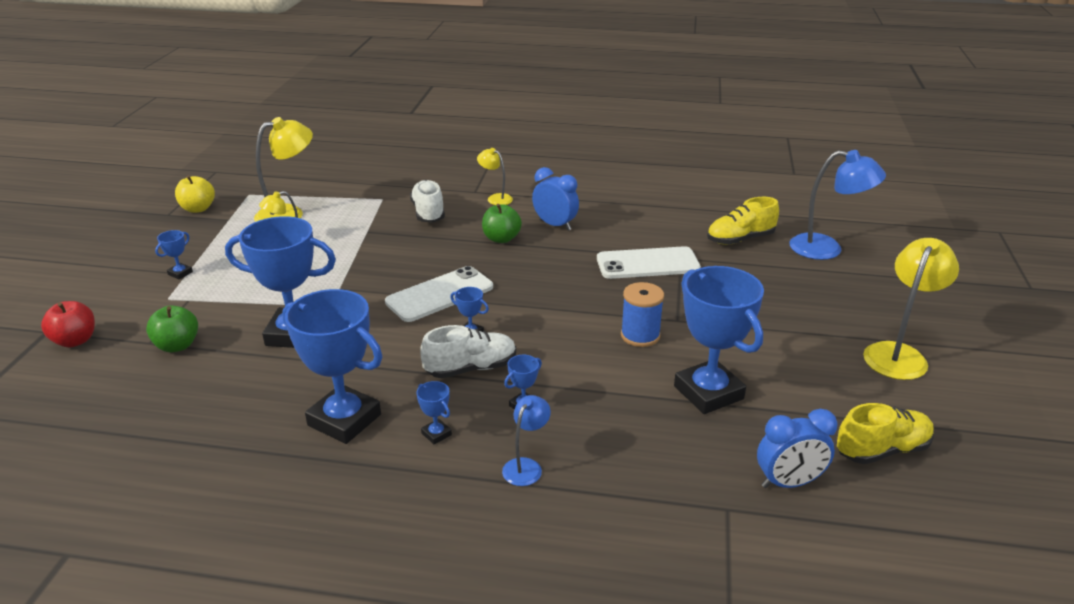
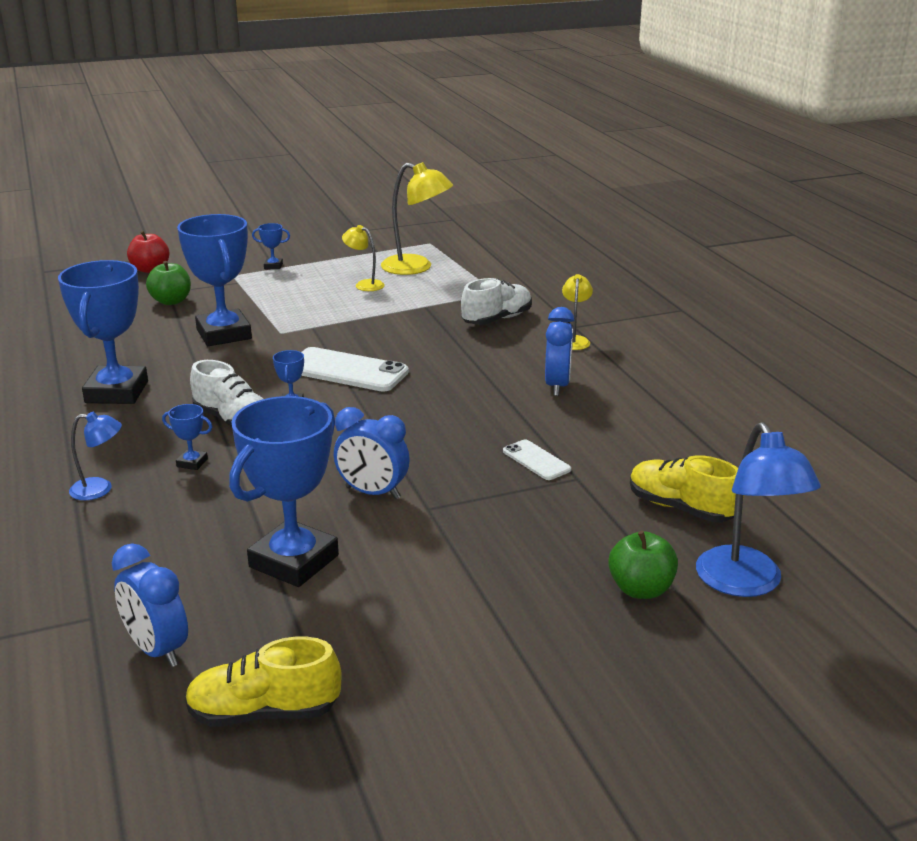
camera: 60 degrees right, 5 degrees down
(198, 209) = (381, 236): yellow apple -> none
(436, 434) = (122, 435): blue trophy -> none
(501, 239) = (490, 367): green apple -> green apple (641, 589)
(640, 335) = (372, 493): blue spool -> blue clock
(647, 264) = (536, 460): white phone -> white phone, size x0.54
(882, 450) = (264, 713): yellow shoe -> yellow shoe turned 135 degrees clockwise
(898, 354) = (508, 696): yellow lamp -> none

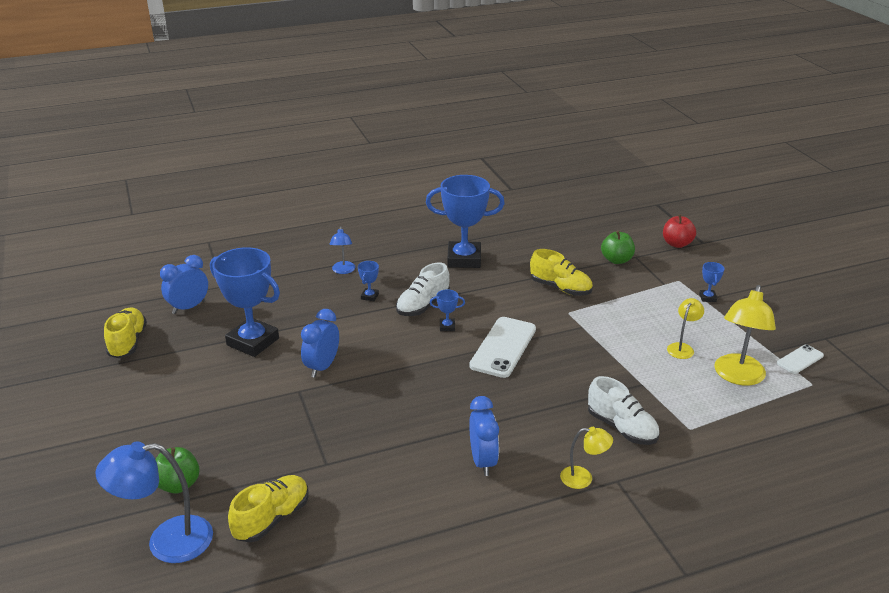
camera: 90 degrees right, 5 degrees up
(224, 334) = (560, 288): blue trophy -> yellow shoe
(536, 460) = (355, 443): white phone -> white phone (800, 359)
(557, 386) = (483, 461): blue clock -> blue clock turned 105 degrees counterclockwise

